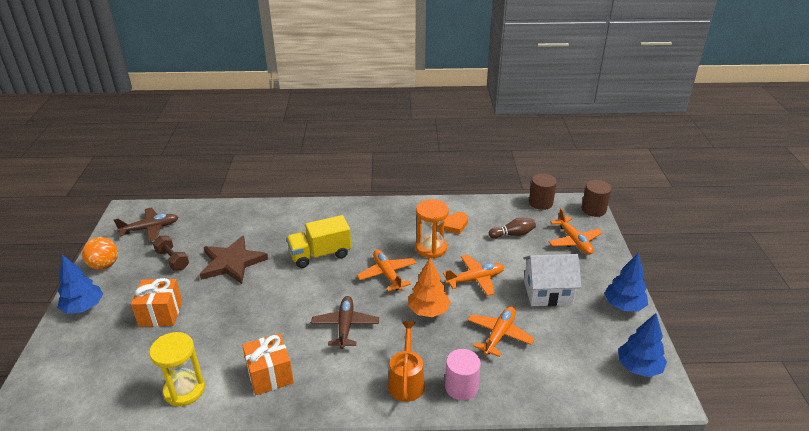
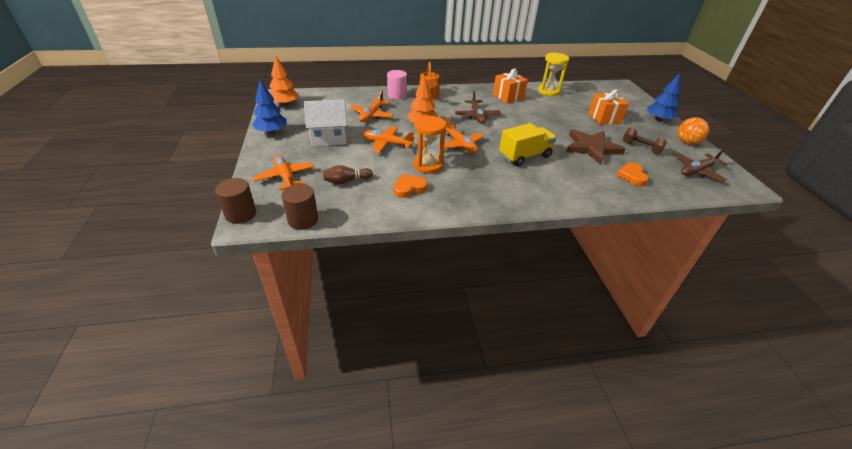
camera: 170 degrees right, 5 degrees up
(226, 226) = (632, 176): none -> orange heart
(475, 279) = (387, 144): orange plane -> orange plane turned 45 degrees clockwise
(639, 367) = (285, 104): blue tree -> orange tree

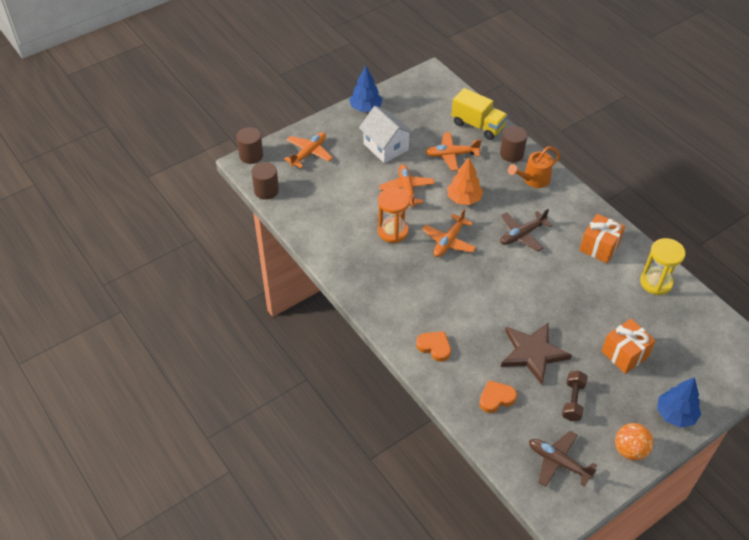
camera: 65 degrees right, 10 degrees up
(285, 104) = (419, 88): orange tree -> none
(346, 181) = (330, 190): brown bowling pin -> none
(397, 95) = (511, 154): pink cylinder -> brown cylinder
(409, 188) = (348, 233): orange heart -> orange heart (434, 347)
(524, 156) = (466, 298): yellow truck -> yellow truck (478, 125)

